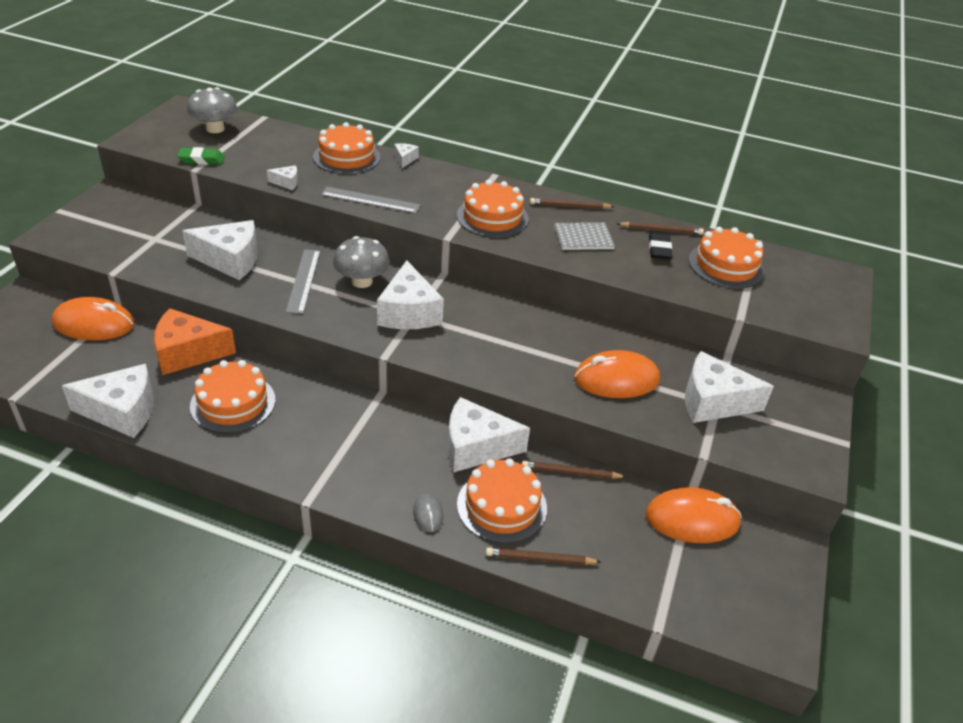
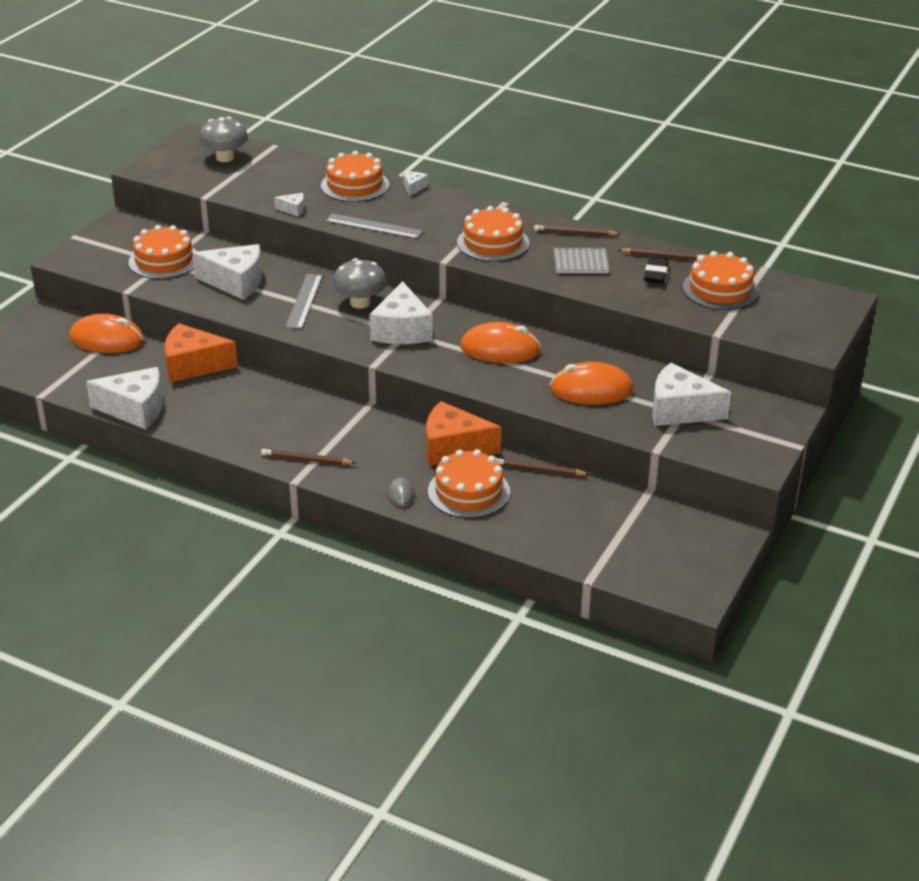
camera: 10 degrees right, 5 degrees down
(201, 160) = (211, 188): green eraser -> none
(233, 403) = (233, 406): orange cake -> orange cake (164, 260)
(475, 447) = (453, 447): white cheese -> orange cheese
(540, 559) = (495, 530): brown pencil -> brown pencil (306, 460)
(692, 519) = (644, 509): orange mouse -> orange mouse (500, 349)

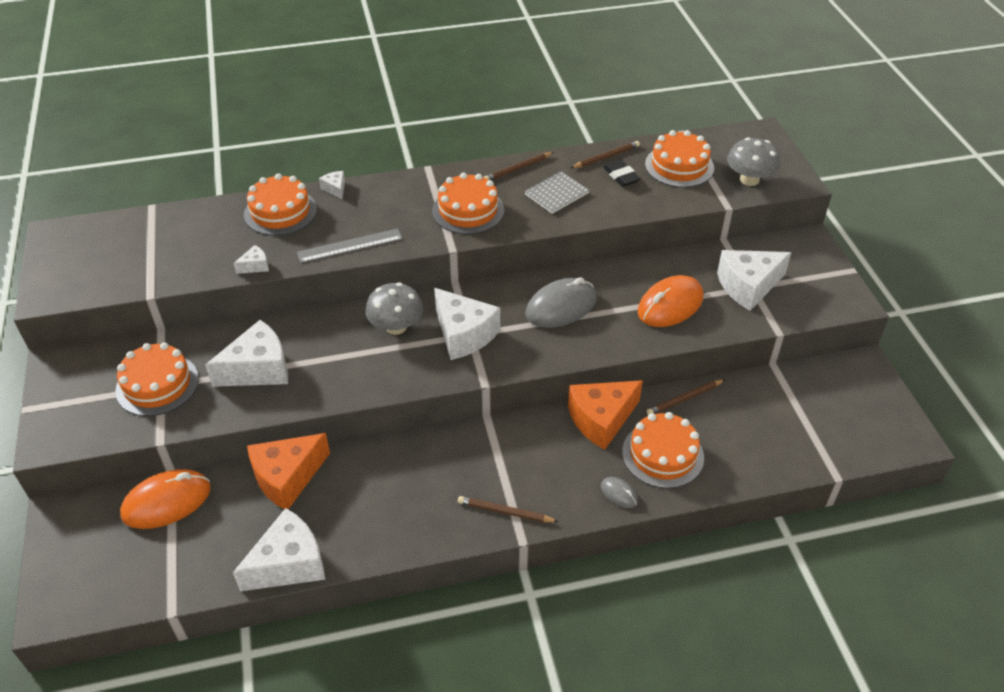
camera: 40 degrees left, 10 degrees up
(225, 158) = (118, 242): grey mushroom -> grey mushroom (749, 179)
(304, 301) = (345, 353): grey ruler -> none
(306, 460) = (505, 512): brown pencil -> brown pencil turned 45 degrees clockwise
(500, 349) = (561, 307): orange mouse -> grey mouse

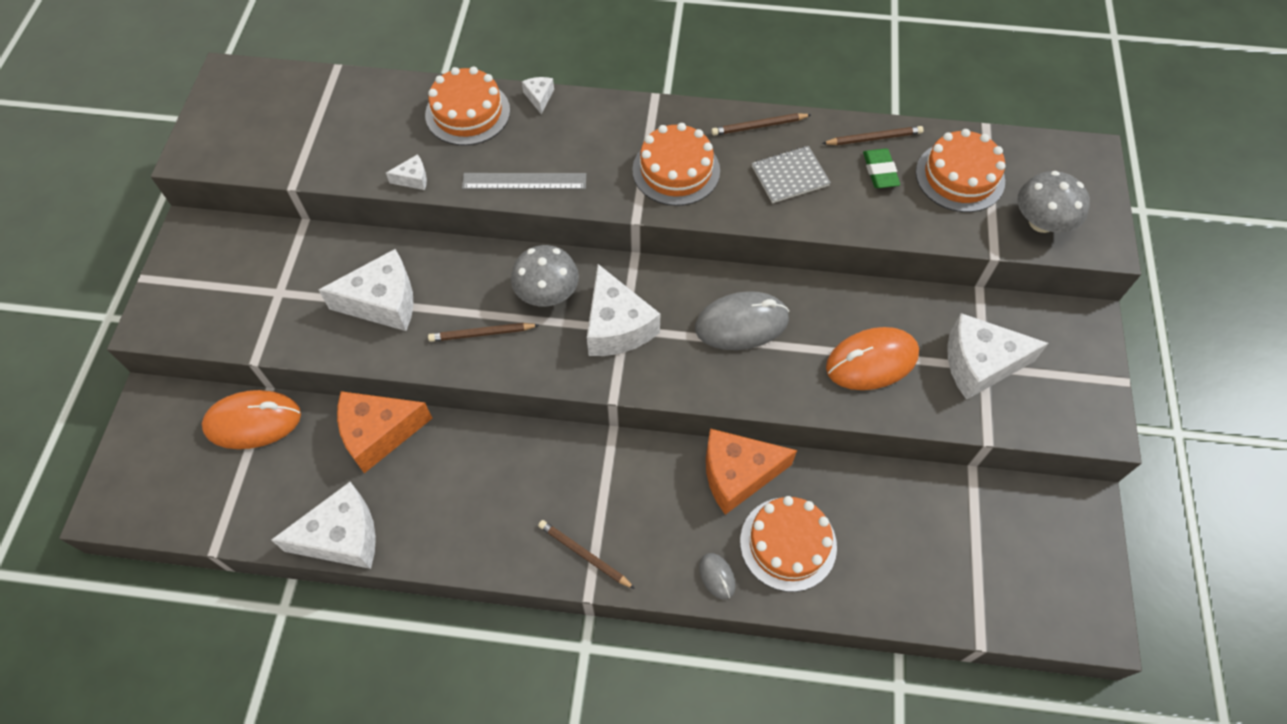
camera: 20 degrees right, 15 degrees up
(157, 384) = (277, 289): orange cake -> none
(621, 176) = (880, 171): black eraser -> green eraser
(684, 399) = (845, 479): brown pencil -> brown pencil (482, 333)

